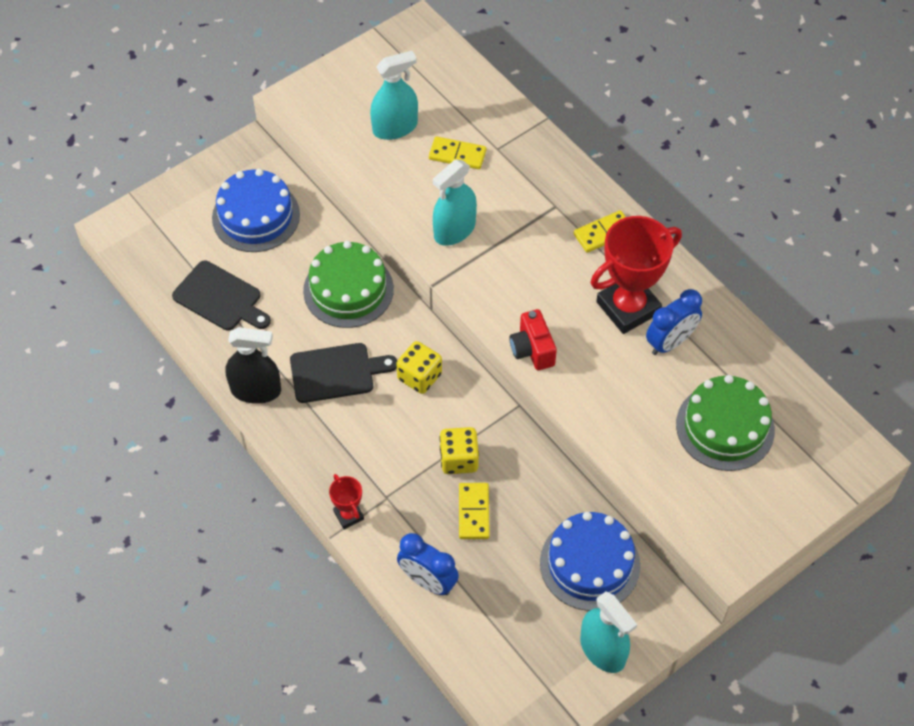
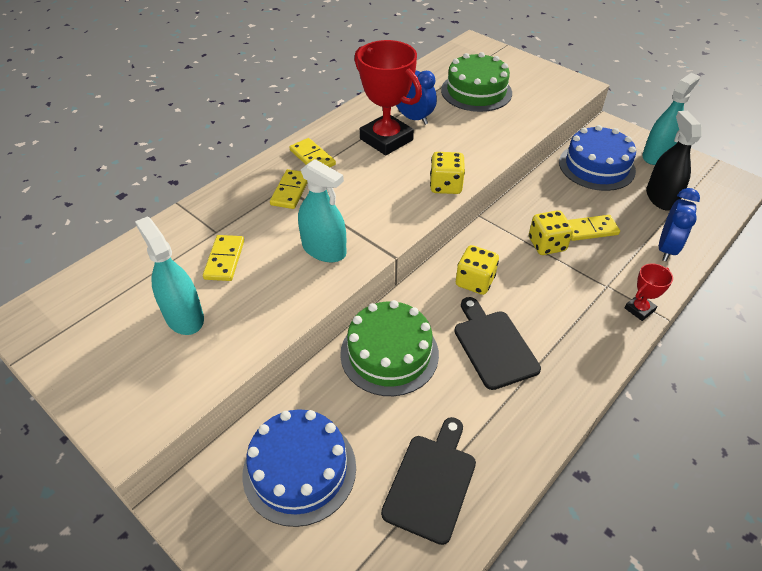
camera: 100 degrees left, 10 degrees down
(256, 390) = (542, 414): black spray bottle -> black spray bottle (661, 198)
(532, 350) = (445, 185): red camera -> yellow dice
(548, 210) = (290, 191): none -> yellow domino

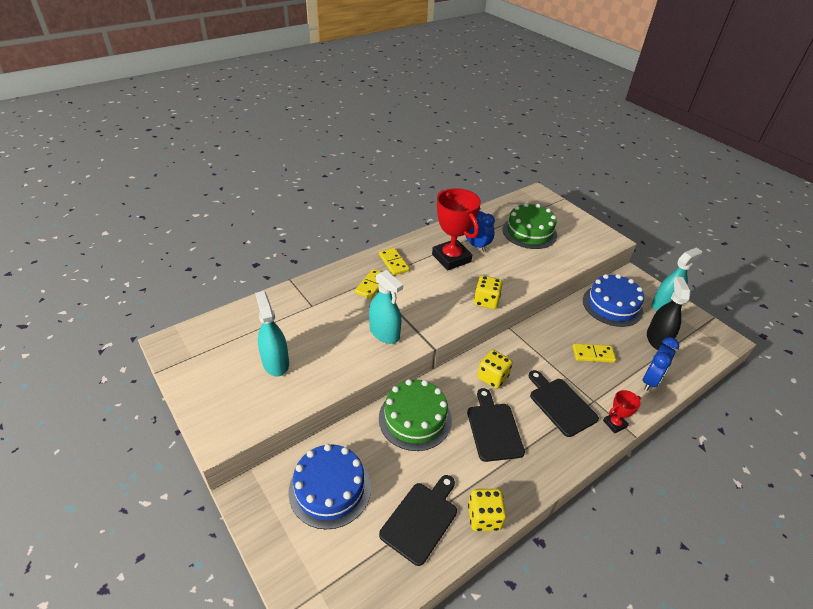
camera: 10 degrees right, 5 degrees down
(224, 260) = (313, 327): yellow domino -> none
(547, 244) = (555, 359): yellow dice -> yellow dice (484, 517)
(568, 298) = (560, 404): none -> black cutting board

